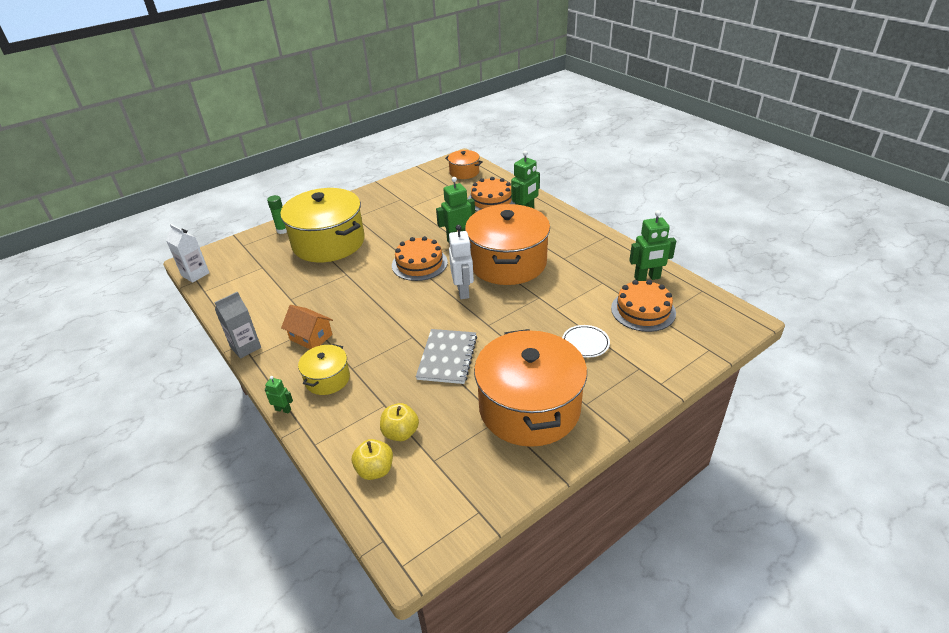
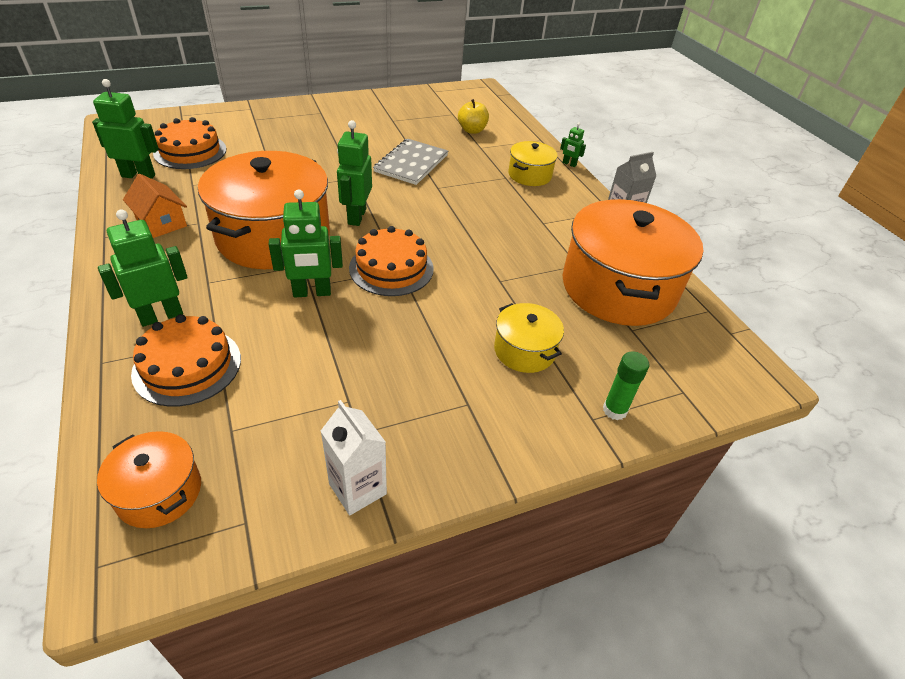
camera: 170 degrees left, 5 degrees up
(195, 274) = (740, 346): white carton -> white carton (357, 489)
(311, 337) = (547, 213): orange house -> orange house (161, 222)
(328, 242) = (524, 350): yellow pot -> yellow pot, size x0.48
(375, 470) = (496, 119): yellow apple -> none
(463, 291) = (356, 216): white robot -> green robot
(529, 407) = (365, 120): orange pot -> orange pot (618, 288)
(585, 343) = (277, 143): white plate -> none

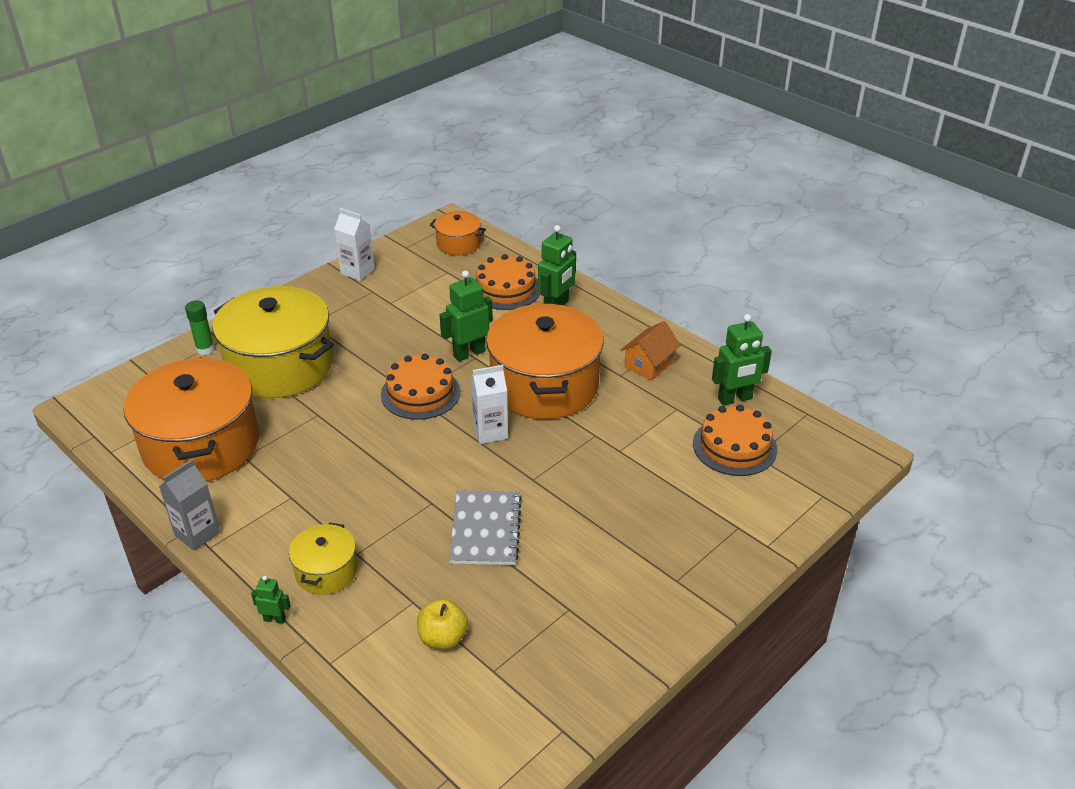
camera: 160 degrees right, 5 degrees down
(161, 222) = (649, 364): orange house -> orange house turned 75 degrees counterclockwise
(356, 216) = (490, 432): green robot -> white carton
(524, 350) = (280, 366): yellow pot -> yellow pot, size x2.10

